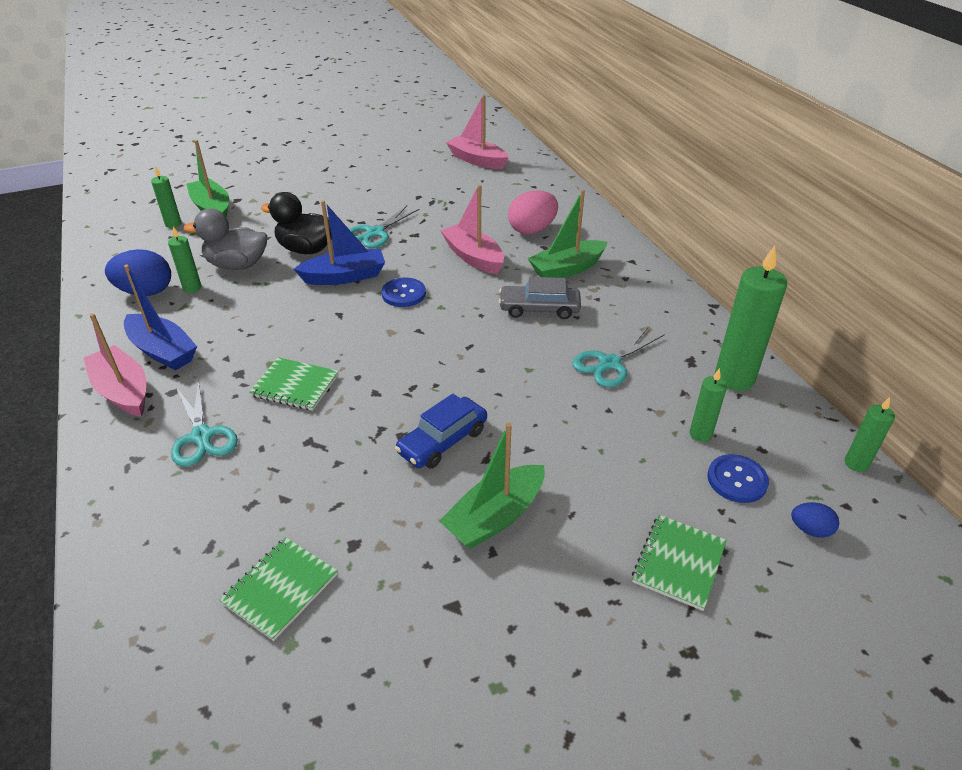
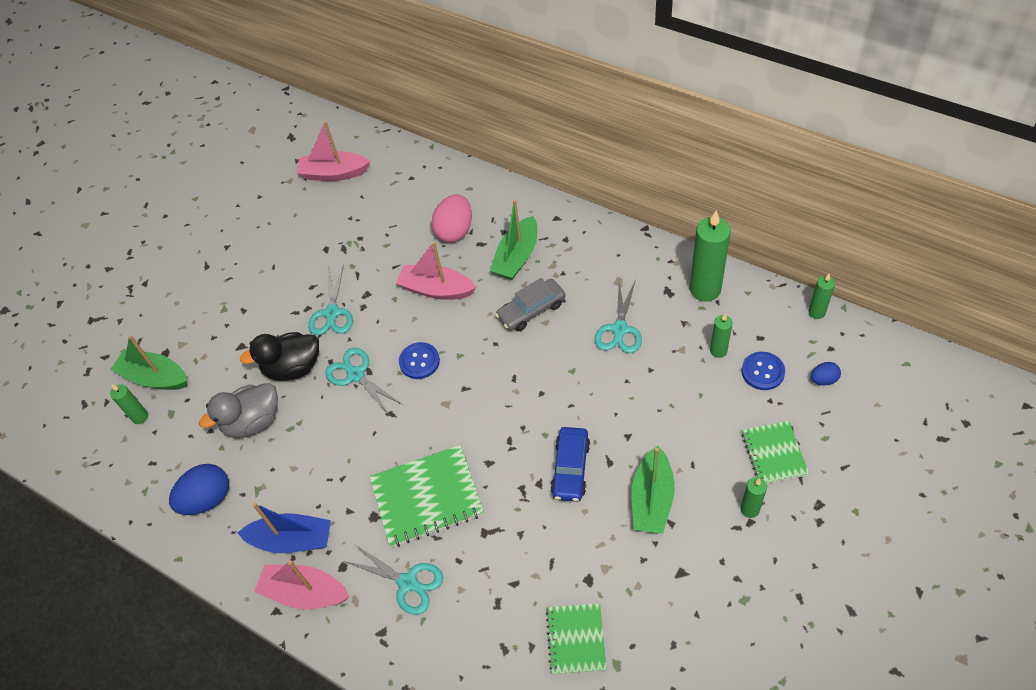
camera: 30 degrees left, 15 degrees up
(192, 288) = (242, 469): green candle -> green candle (749, 509)
(295, 386) = (427, 497): green notebook -> green notebook, size x1.61
(345, 277) = (356, 375): blue boat -> turquoise scissors

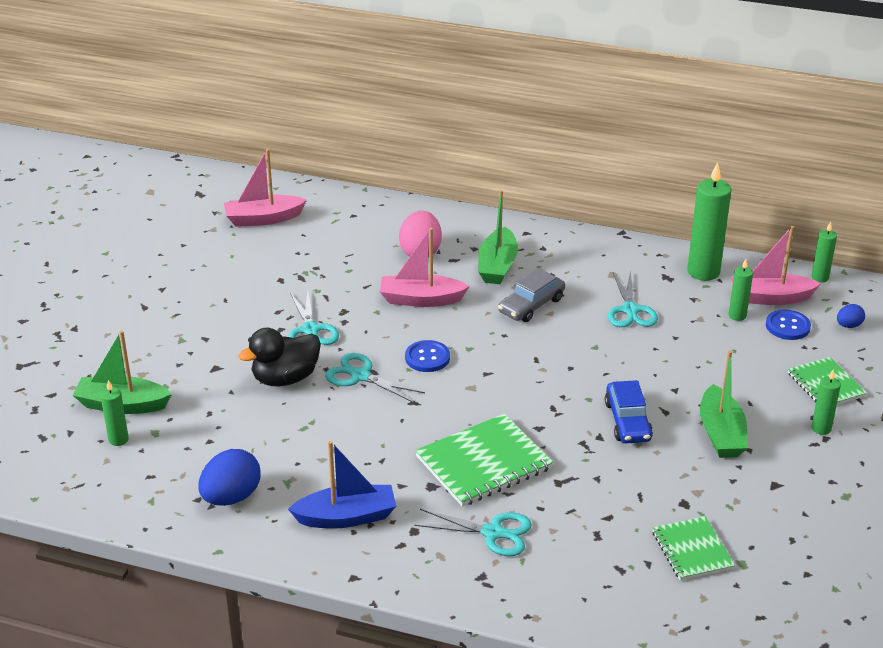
camera: 20 degrees left, 20 degrees down
(253, 422) = (257, 427): grey duck -> none
(305, 592) = (380, 557): pink boat -> pink boat (770, 298)

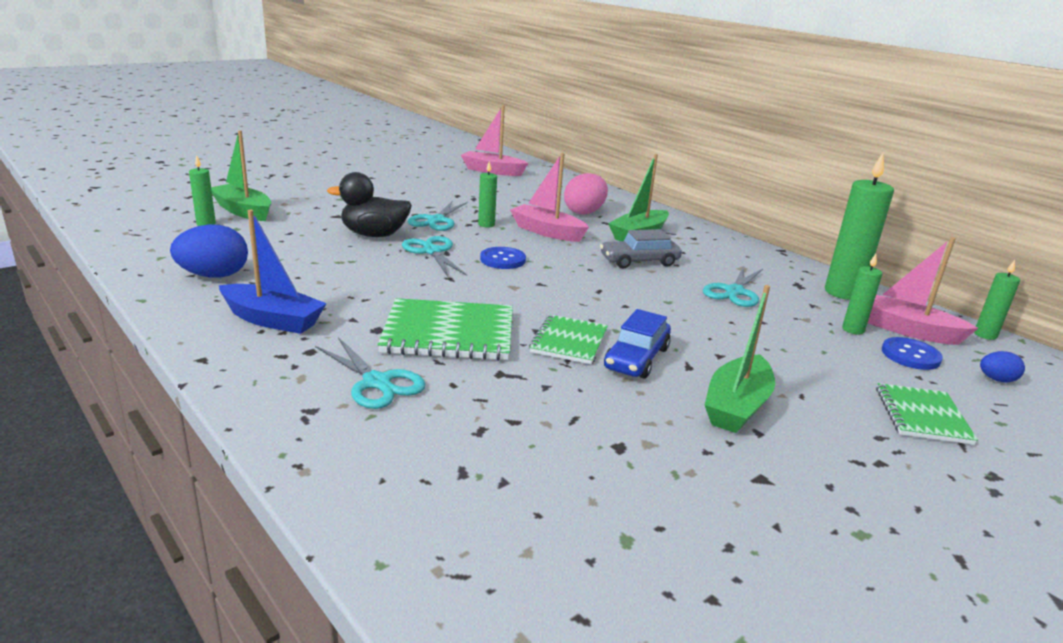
camera: 30 degrees right, 10 degrees down
(692, 550) = (574, 494): green notebook -> green notebook (569, 341)
(821, 428) = (881, 451): green candle -> green candle (486, 225)

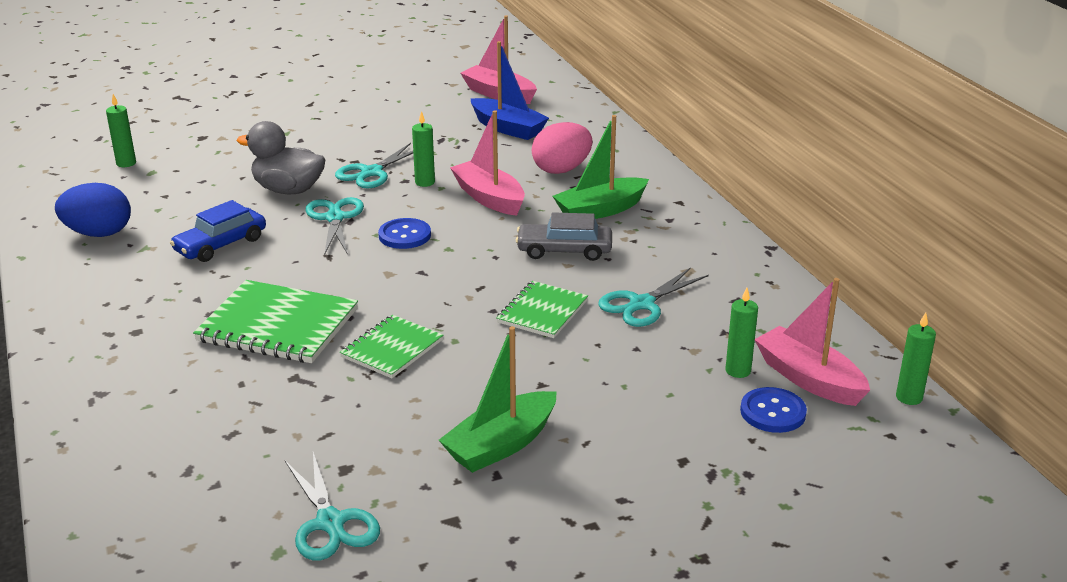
camera: 20 degrees right, 5 degrees up
(243, 211) = (172, 147): green boat -> none
(272, 320) = (123, 292): blue boat -> blue boat (508, 128)
(374, 235) = (288, 190): black duck -> grey duck
(377, 382) = (174, 373): turquoise scissors -> turquoise scissors (331, 523)
(636, 358) = (446, 377): blue car -> blue car (220, 245)
(843, 293) = (784, 318): green candle -> none
(922, 416) = (698, 484): green notebook -> green notebook (542, 312)
(996, 380) = (846, 456): blue egg -> none

